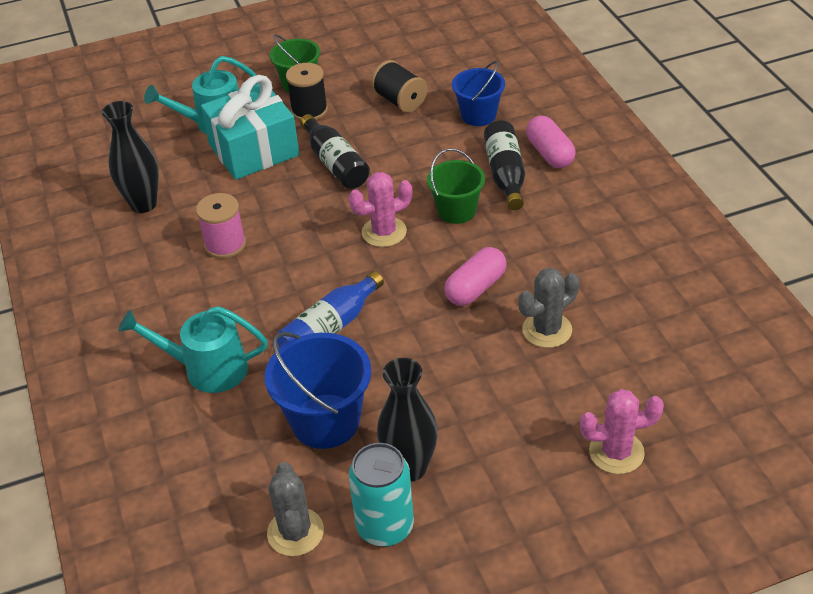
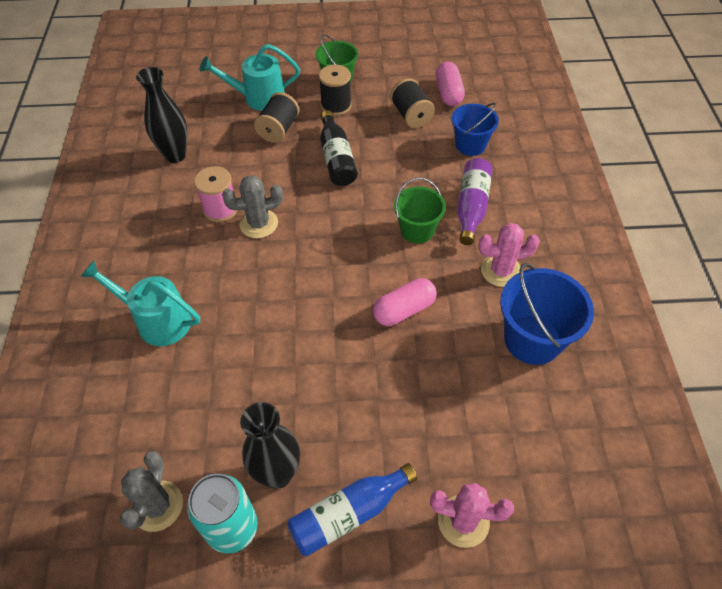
camera: 15 degrees right, 10 degrees up
(254, 150) = (278, 129): turquoise gift -> black spool
(325, 421) = (228, 402): blue bucket -> blue bucket (532, 339)
(330, 329) = (269, 313): blue bottle -> blue bottle (348, 514)
(384, 232) = (349, 233): pink cactus -> pink cactus (501, 271)
(505, 175) = (471, 207): black bottle -> purple bottle
(547, 330) = (449, 371): grey cactus -> grey cactus (259, 224)
(549, 153) = (517, 197): pink capsule -> pink capsule (448, 93)

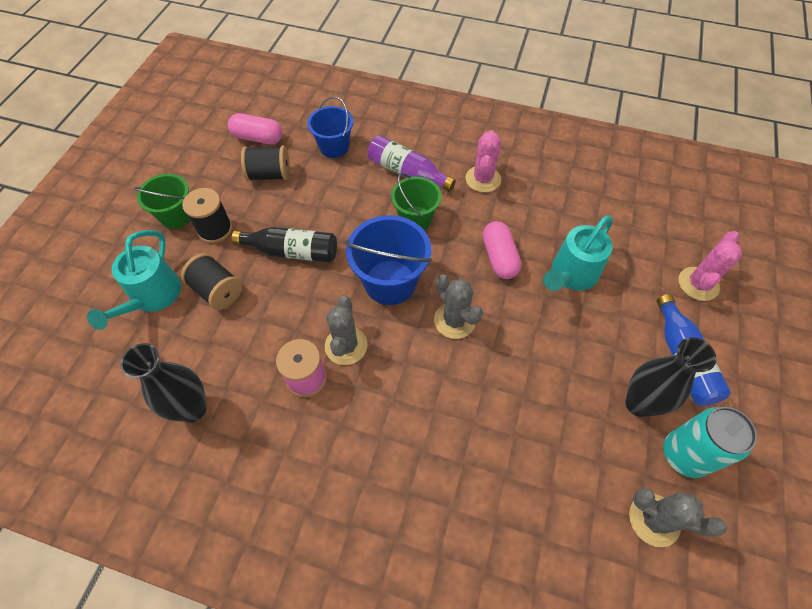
camera: 70 degrees left, 5 degrees up
(156, 320) = (436, 479): turquoise watering can -> turquoise watering can (571, 275)
(314, 292) = (454, 320): none -> grey cactus
(532, 339) = (555, 185): blue bucket -> blue bucket (390, 282)

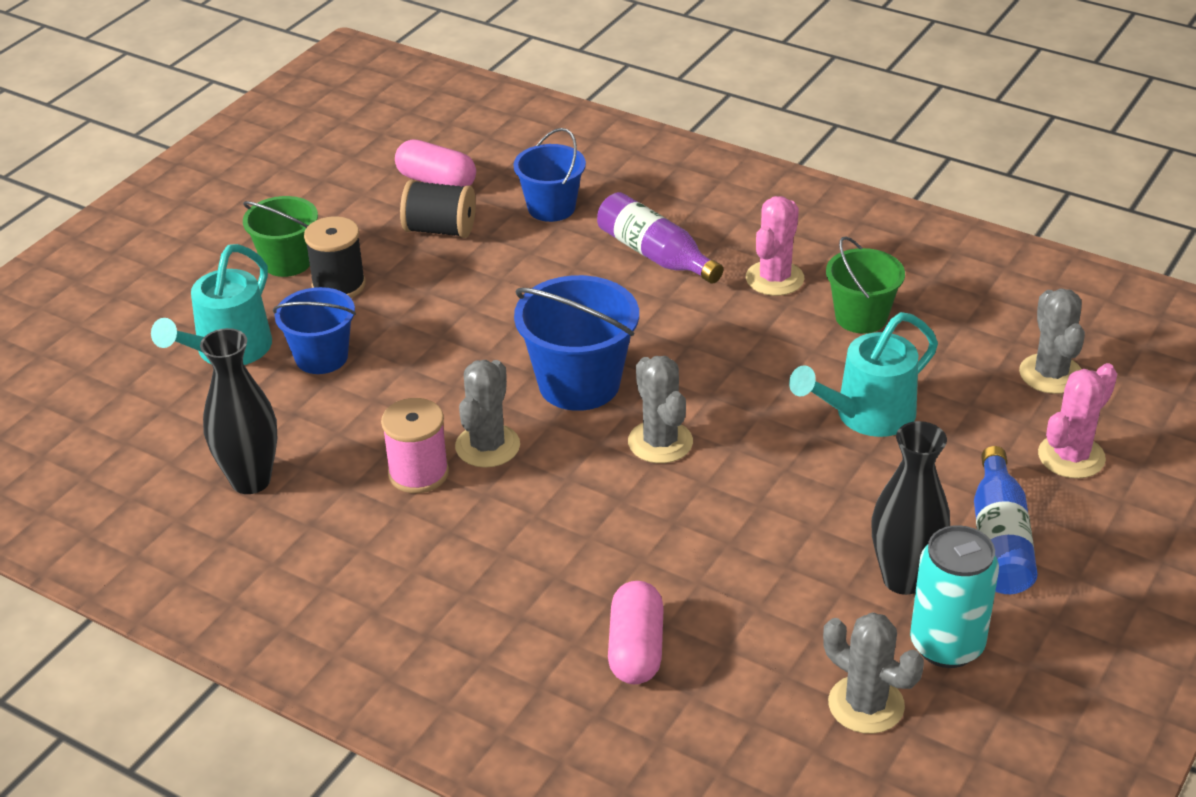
camera: 15 degrees right, 20 degrees down
(217, 291) = (321, 357): black spool -> blue bucket
(292, 251) = (444, 327): black bottle -> none
(415, 219) = (647, 314): green bucket -> green bucket (861, 317)
(499, 257) = (760, 379): pink capsule -> pink capsule (636, 649)
(663, 223) = (1050, 374): none -> grey cactus

